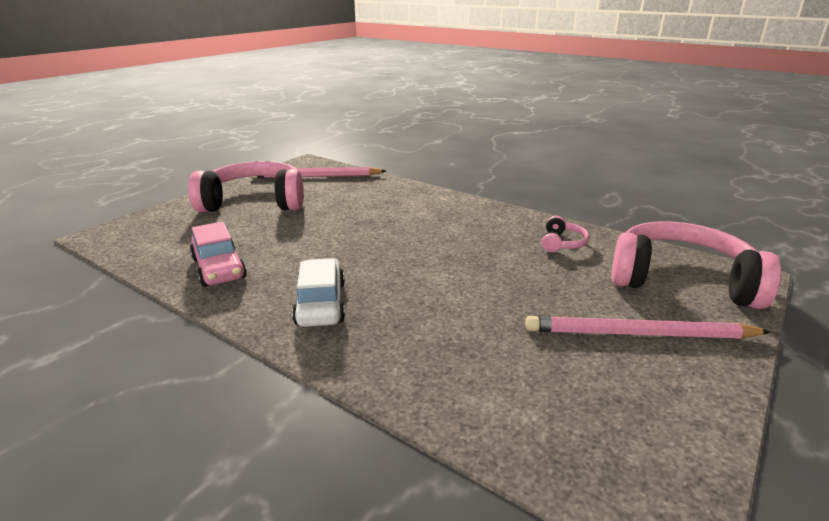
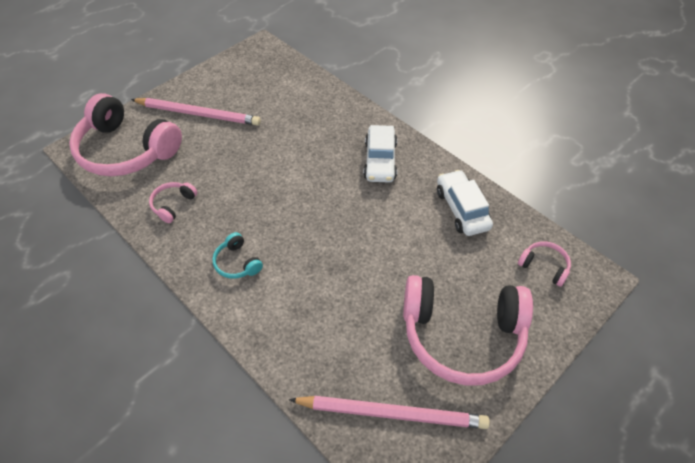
camera: 170 degrees left, 25 degrees up
(150, 238) = (544, 266): none -> pink headphones
(219, 268) = (462, 209): pink car -> white car
(462, 217) = (237, 263): none -> turquoise headphones

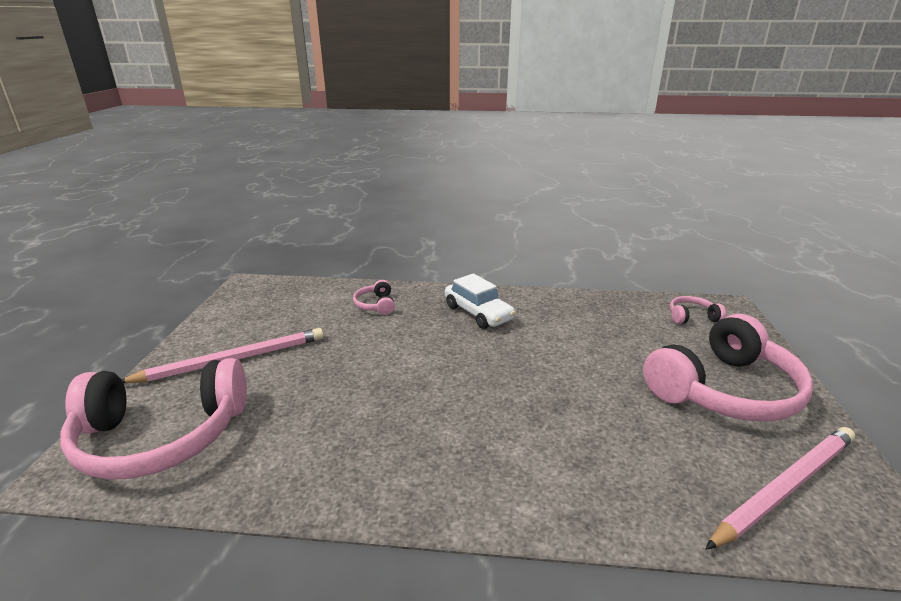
camera: 40 degrees left, 25 degrees down
(173, 204) = (301, 454): pink headphones -> pink headphones (376, 305)
(237, 263) = (457, 462): turquoise headphones -> none
(462, 209) = (587, 313): white car -> none

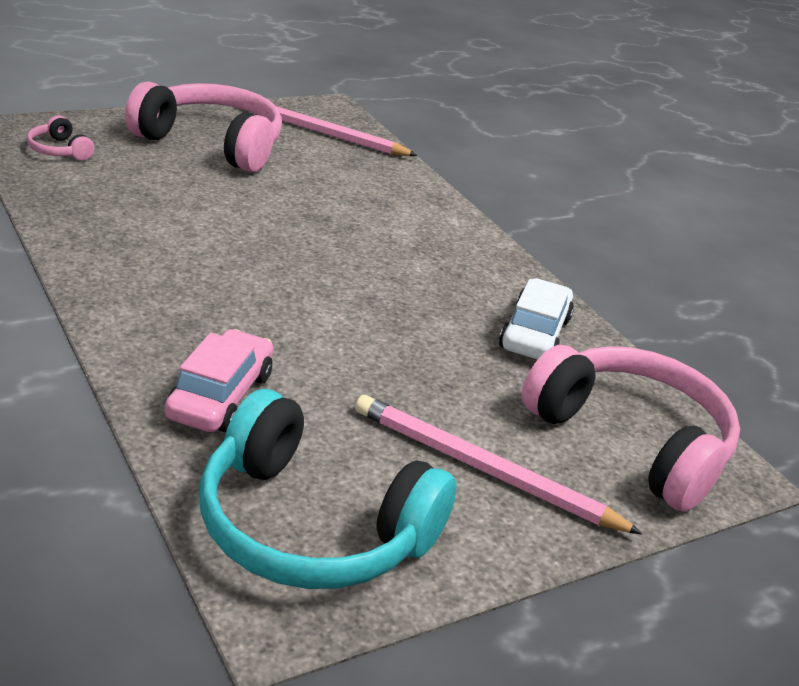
camera: 130 degrees left, 5 degrees up
(272, 302) = (311, 527): none -> turquoise headphones
(376, 305) = (220, 396): pink headphones -> pink car
(478, 313) = (169, 294): white car -> white car (534, 334)

